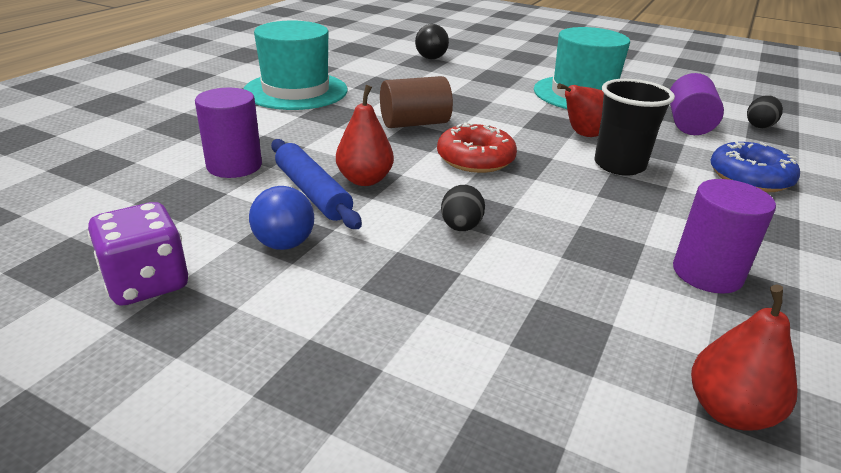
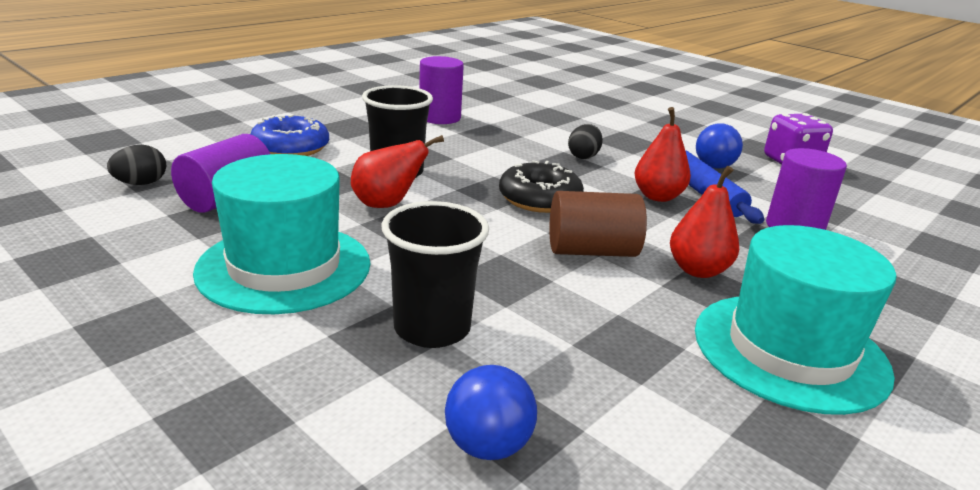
camera: 165 degrees left, 5 degrees down
(431, 58) = (488, 446): black ball -> blue ball
(475, 159) = (539, 199): red donut -> black donut
(480, 81) = (432, 328): none -> black cup
(729, 411) = (500, 94): red pear -> red pear (698, 270)

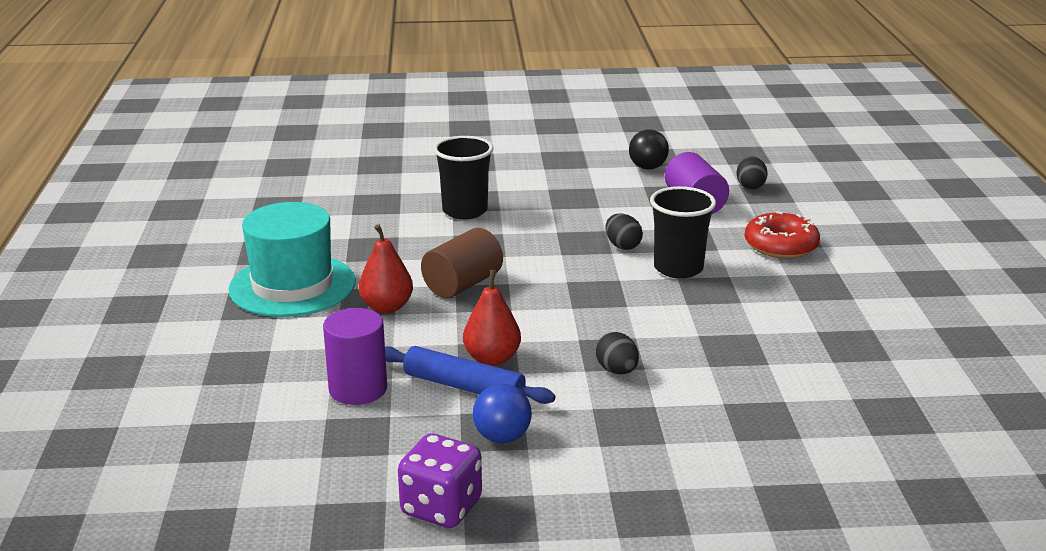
camera: 135 degrees right, 0 degrees up
(122, 252) = (647, 167): none -> black ball
(284, 267) = (576, 197): turquoise hat -> none
(291, 147) = (781, 245): blue donut -> red donut
(387, 205) = (622, 246): red pear -> black egg
(439, 117) = (812, 341): purple cylinder -> none
(488, 446) = (378, 194): blue ball -> none
(539, 199) = (559, 304): black donut -> none

